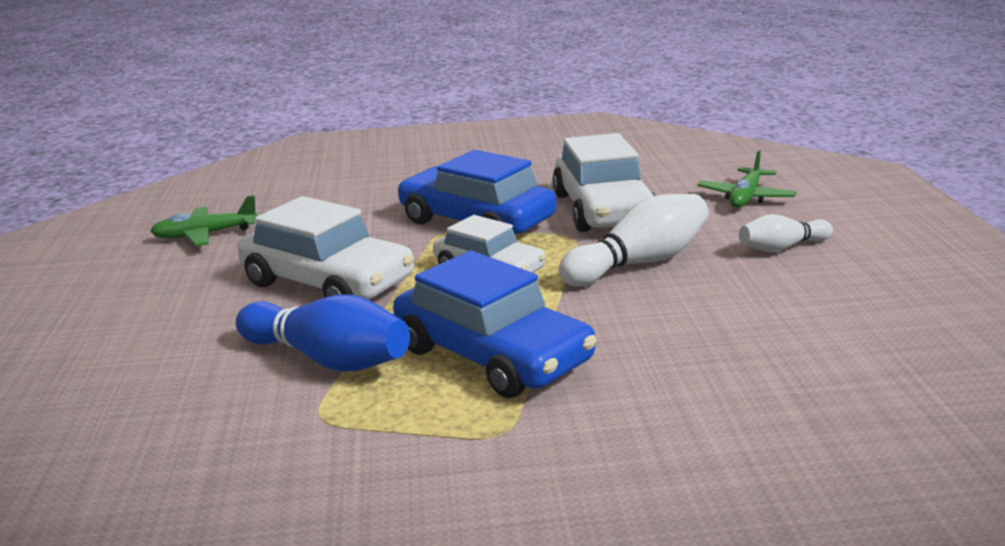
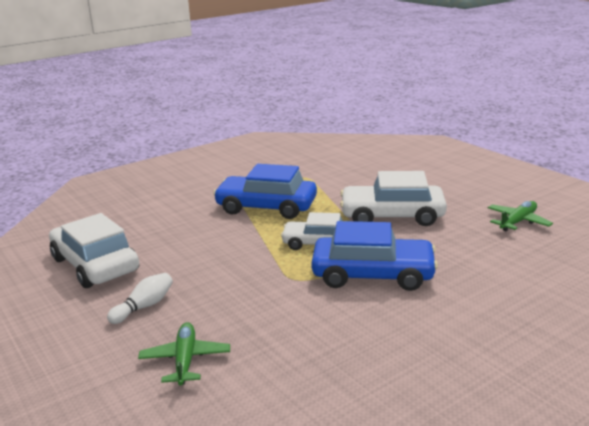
camera: 150 degrees right, 0 degrees up
(328, 359) = (333, 190): blue bowling pin -> none
(603, 209) = (295, 311): white car -> white car (95, 265)
(639, 263) = (234, 270): white bowling pin -> none

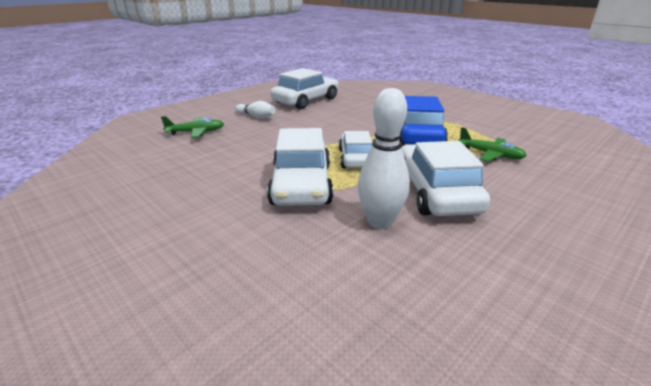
camera: 80 degrees right, 5 degrees up
(373, 274) = (301, 184): blue car -> white car
(439, 243) = (380, 222): none -> white bowling pin
(518, 222) = (482, 296): green plane -> green plane (490, 154)

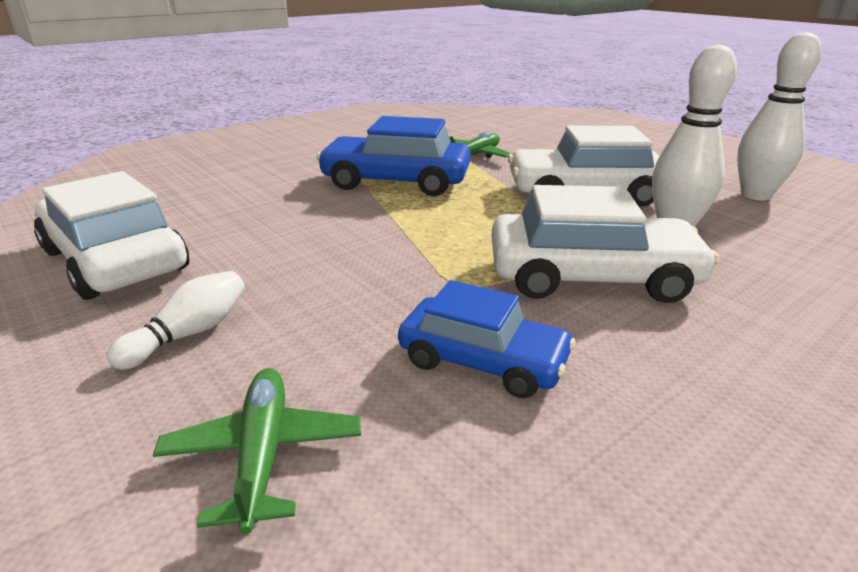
camera: 85 degrees left, 0 degrees up
(231, 158) = (483, 360): none -> blue car
(356, 158) = (485, 229): white car -> none
(498, 289) = (755, 195): none -> white bowling pin

